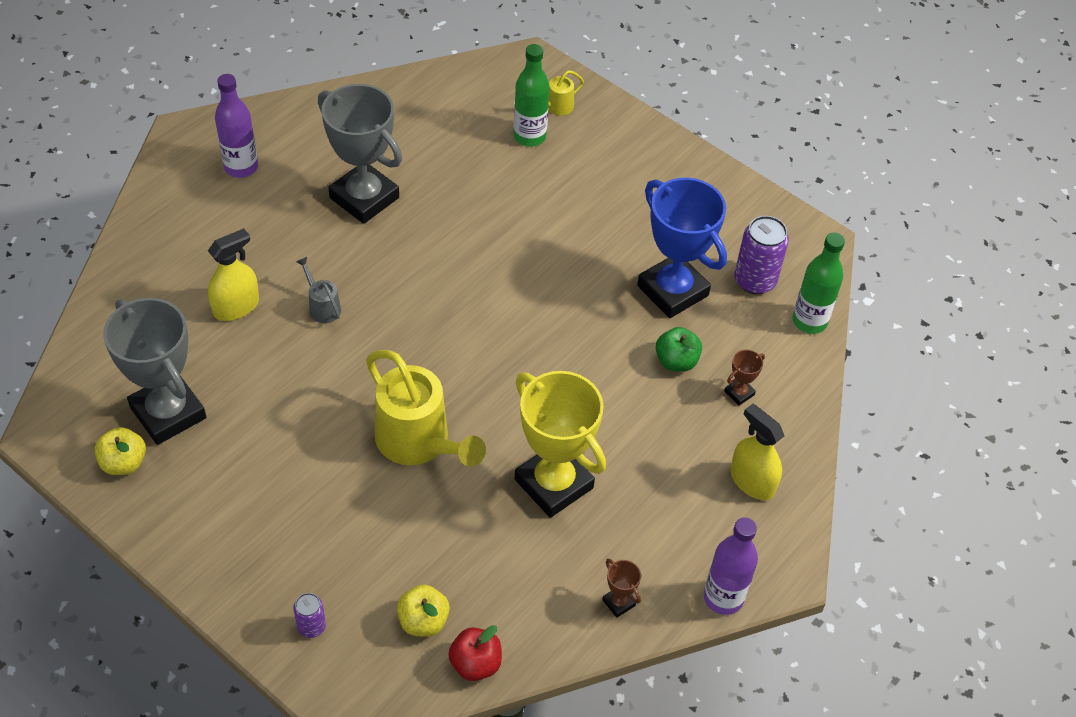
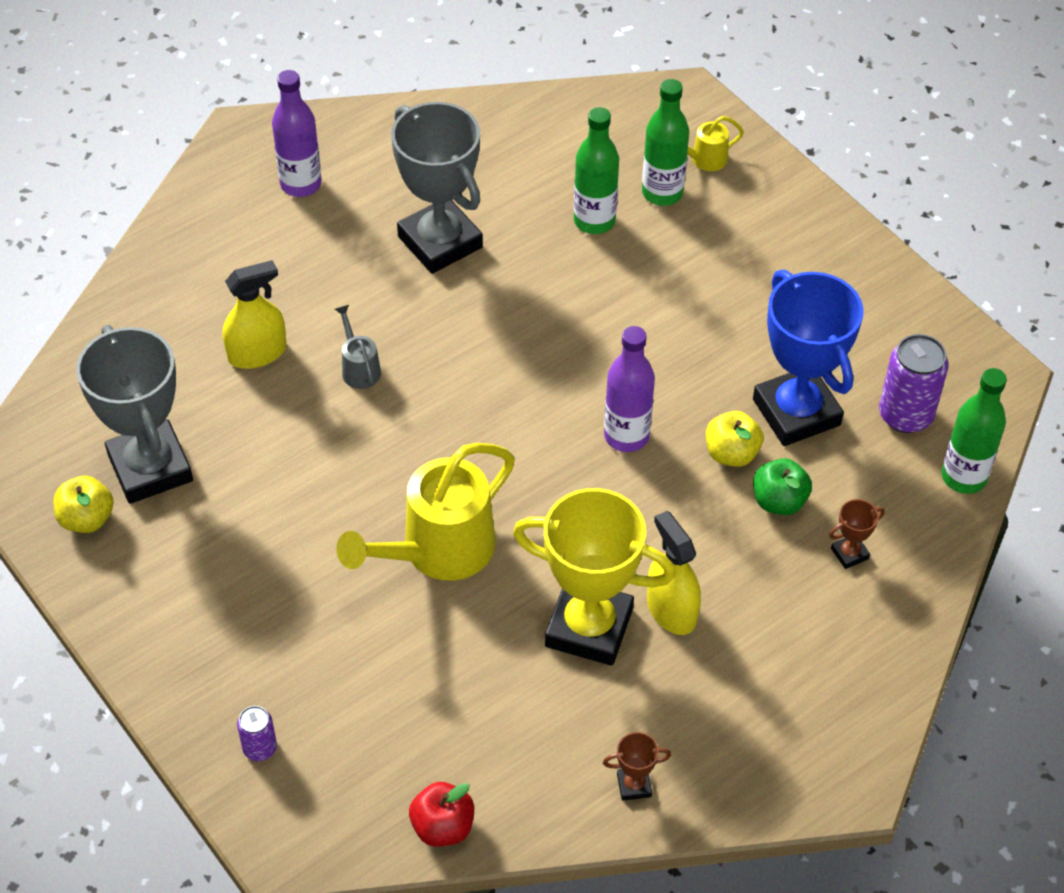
camera: 15 degrees right, 0 degrees up
(419, 443) = (437, 551): yellow watering can -> yellow watering can turned 75 degrees clockwise
(423, 621) = (392, 765): yellow apple -> yellow apple (731, 453)
(482, 165) = (594, 221): none -> green bottle
(553, 484) = (589, 627): yellow trophy -> yellow trophy turned 45 degrees counterclockwise
(618, 602) = (634, 785): brown trophy -> brown trophy turned 75 degrees counterclockwise
(723, 597) = (766, 802): purple bottle -> purple bottle (626, 436)
(752, 481) = (838, 666): yellow spray bottle -> yellow spray bottle (671, 610)

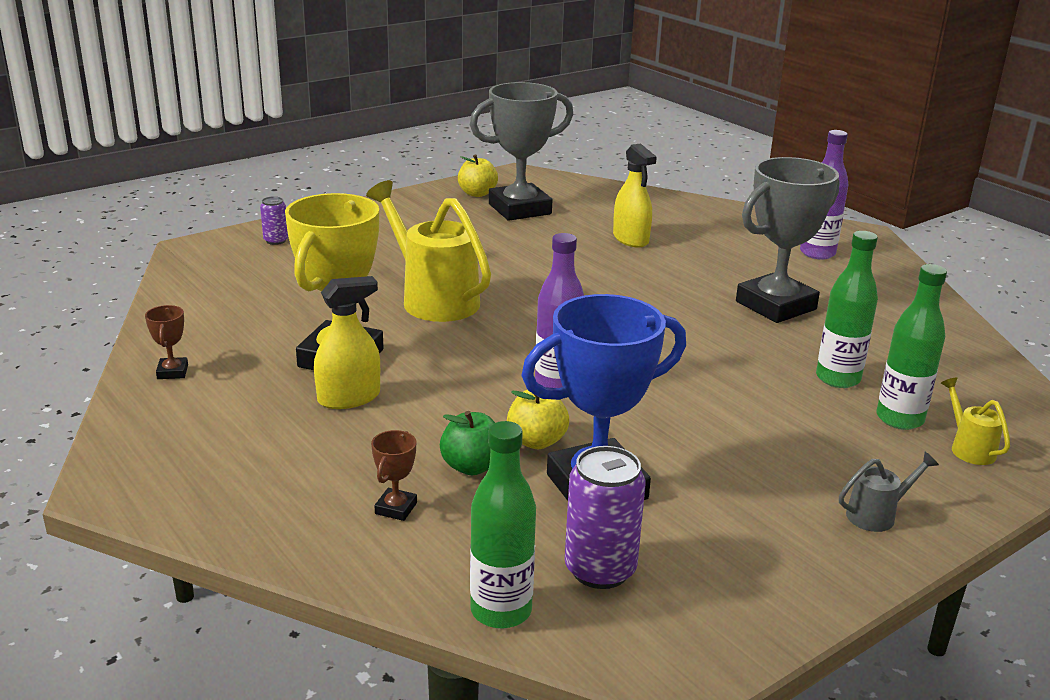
camera: 90 degrees right, 25 degrees down
(359, 368) = (622, 273): grey watering can -> grey watering can (877, 515)
(442, 827) = (178, 297): red apple -> none
(849, 553) = (396, 508): brown trophy -> brown trophy turned 45 degrees clockwise

